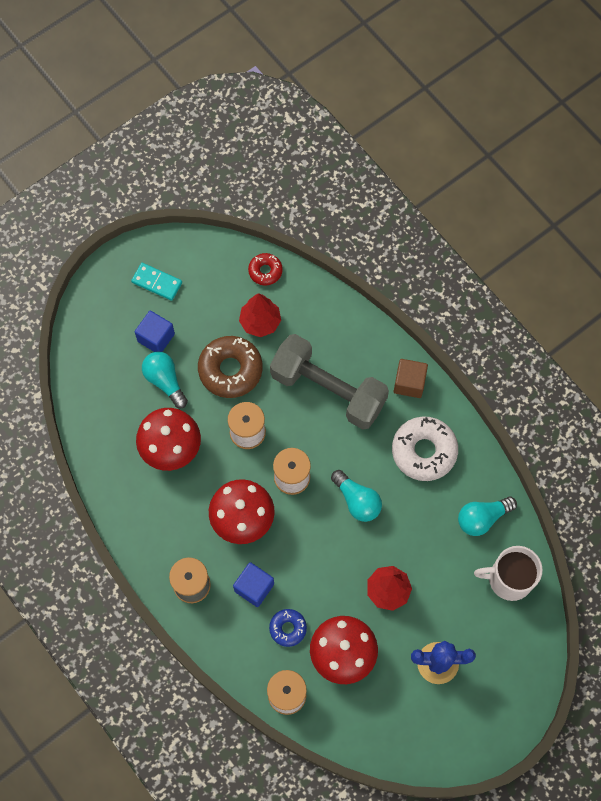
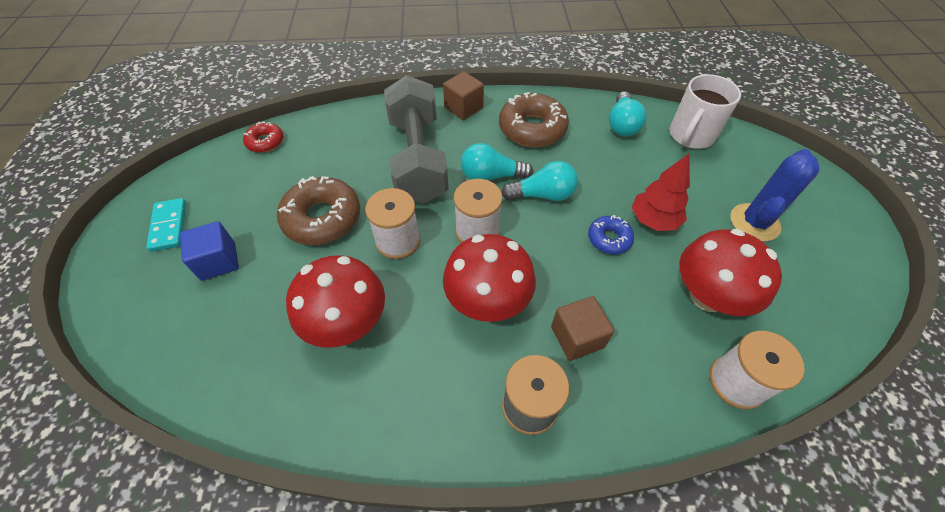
camera: 55 degrees left, 15 degrees down
(157, 282) = (169, 226): turquoise domino -> turquoise domino turned 75 degrees counterclockwise
(165, 381) = (271, 281): turquoise light bulb -> turquoise light bulb (491, 176)
(254, 587) = (577, 337): blue cube -> brown cube
(260, 322) = (304, 170): red tree -> none
(288, 628) = (648, 331): blue donut -> blue donut (609, 239)
(328, 390) = (417, 158): grey dumbbell -> grey dumbbell turned 75 degrees counterclockwise
(424, 451) = (532, 128): white donut -> brown donut

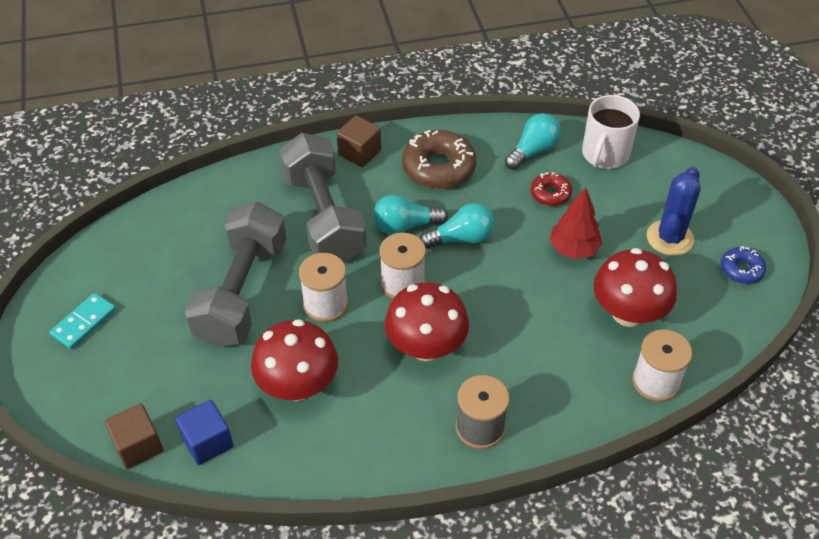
camera: 10 degrees left, 5 degrees down
(169, 226) = (84, 323): turquoise domino -> turquoise domino turned 60 degrees clockwise
(218, 261) = (151, 349): blue cube -> blue cube (207, 442)
(265, 142) = (151, 220): red donut -> red donut (550, 194)
(322, 218) = (242, 292): brown donut -> grey dumbbell
(577, 337) = (513, 366): brown cube -> brown cube (138, 446)
(609, 239) = (532, 273): blue donut -> blue donut (741, 269)
(622, 124) = (533, 151): turquoise light bulb -> turquoise light bulb turned 135 degrees counterclockwise

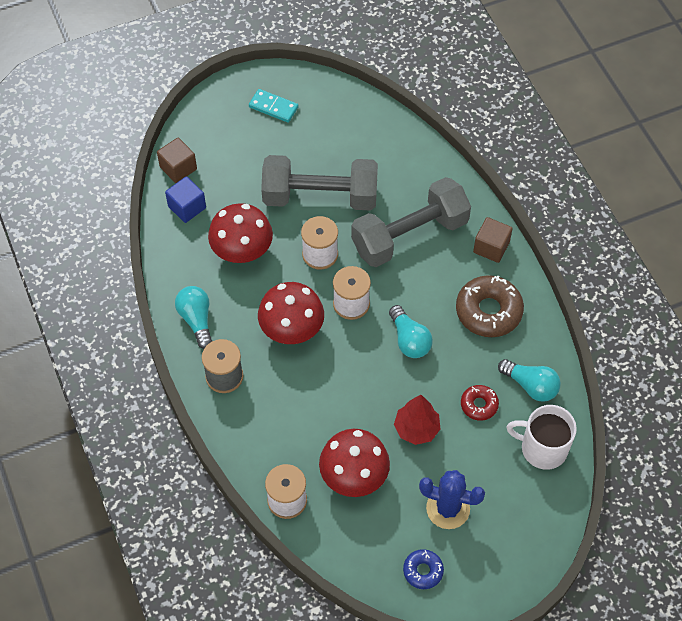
camera: 80 degrees right, 10 degrees up
(405, 226) = (413, 296): turquoise light bulb -> turquoise light bulb (196, 320)

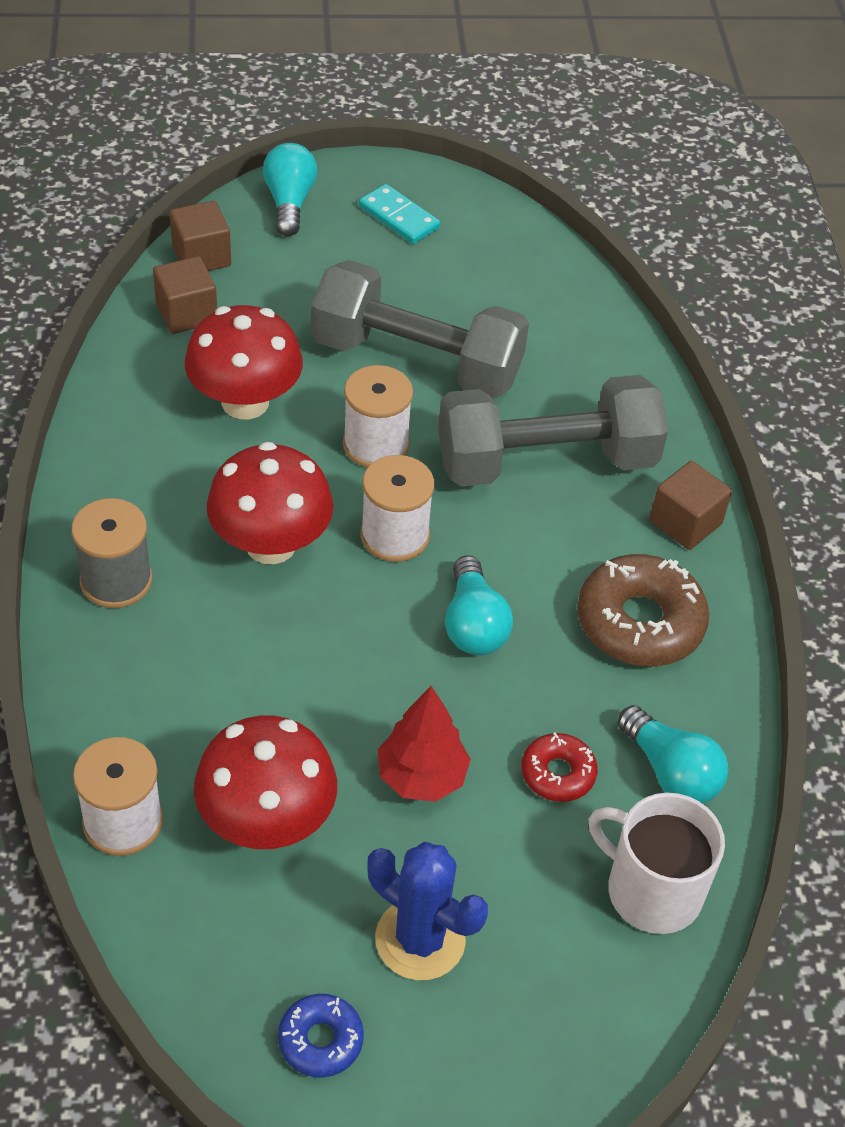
camera: 15 degrees right, 10 degrees down
(187, 207) = (186, 313): blue cube -> brown cube
(196, 320) = (115, 479): turquoise light bulb -> turquoise light bulb (289, 202)

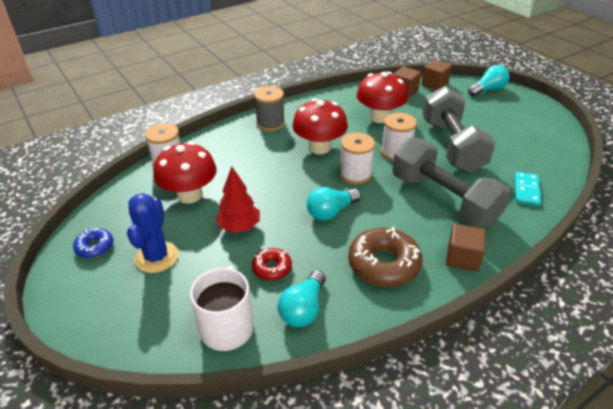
camera: 65 degrees right, 10 degrees down
(399, 217) = (520, 114): turquoise domino -> turquoise domino (526, 190)

